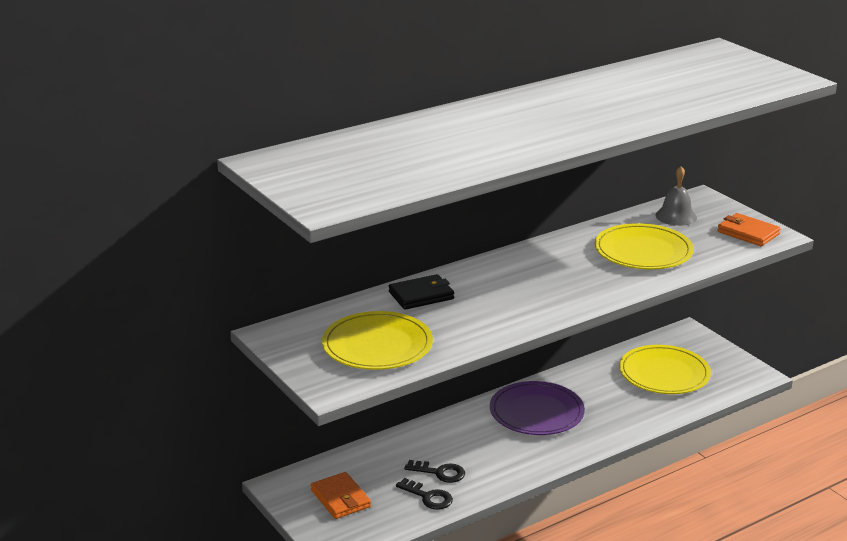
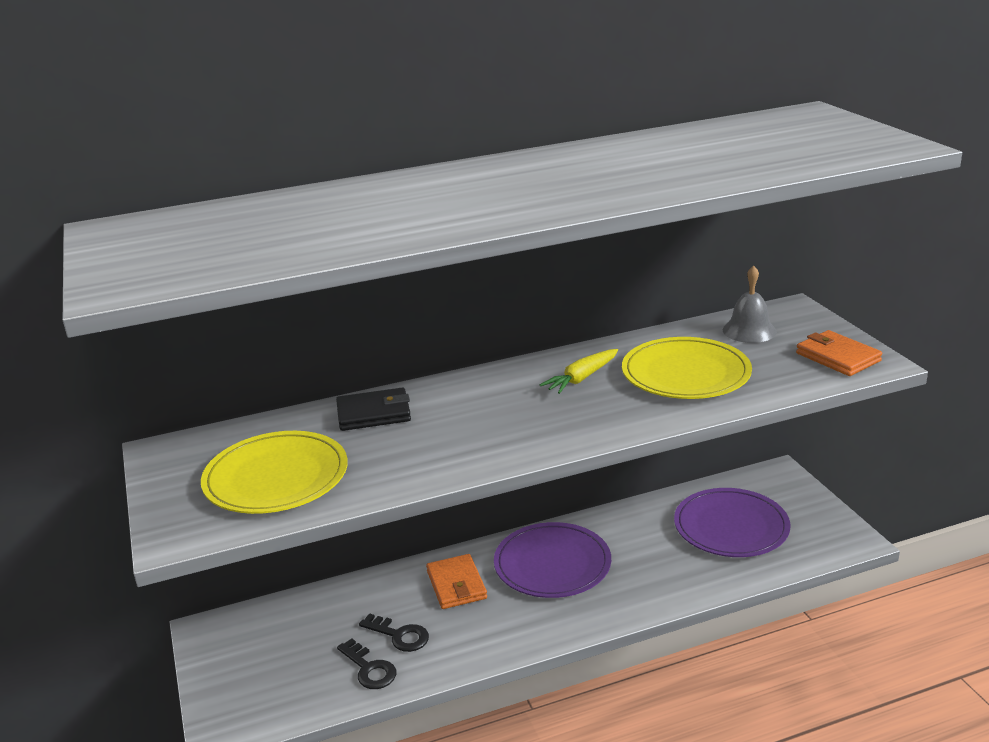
camera: 15 degrees right, 0 degrees up
(340, 498) = (265, 658): orange wallet -> orange wallet (456, 585)
(567, 259) = (581, 378): none -> yellow carrot
(664, 373) = (731, 527): yellow plate -> purple plate

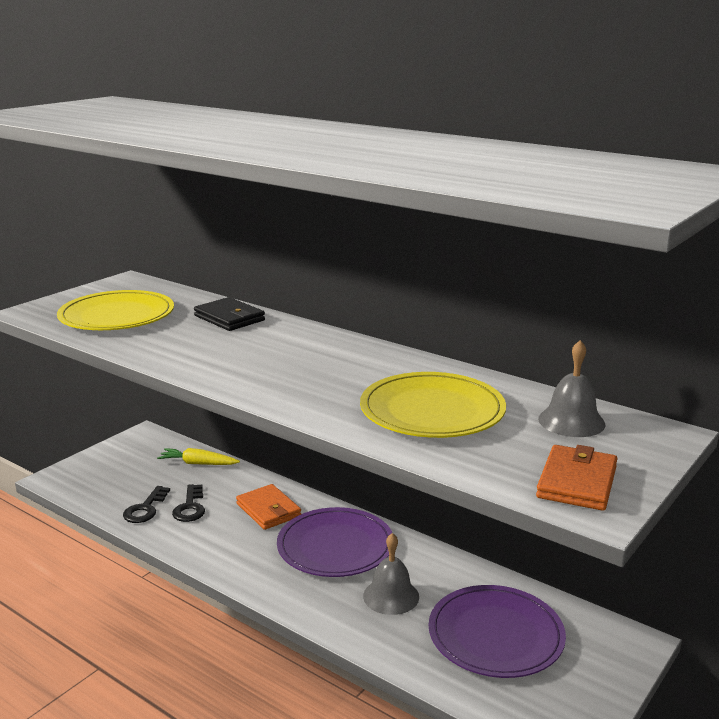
camera: 55 degrees right, 5 degrees down
(456, 585) = (268, 510): orange wallet -> orange wallet turned 75 degrees counterclockwise
(581, 378) = (367, 370): yellow carrot -> yellow carrot (198, 463)
(646, 559) = (391, 596): none -> grey bell

